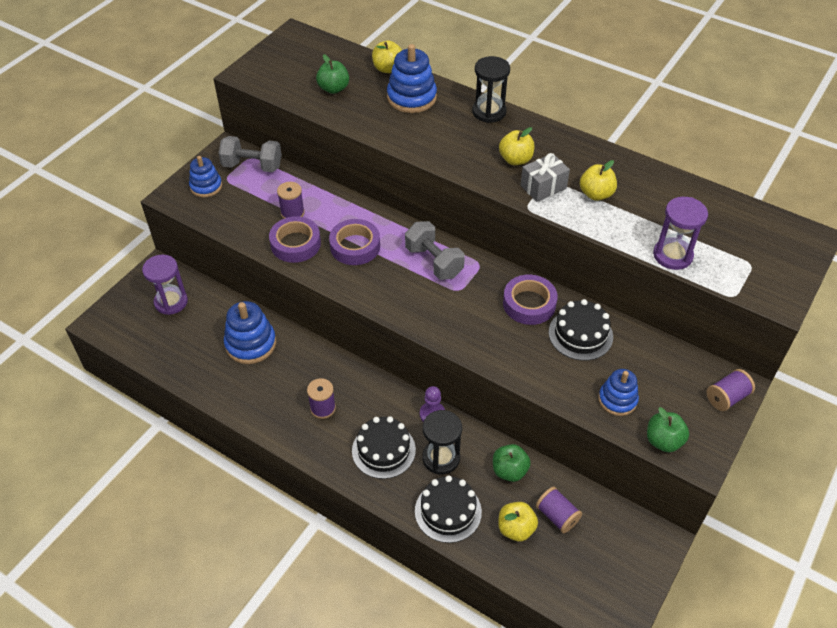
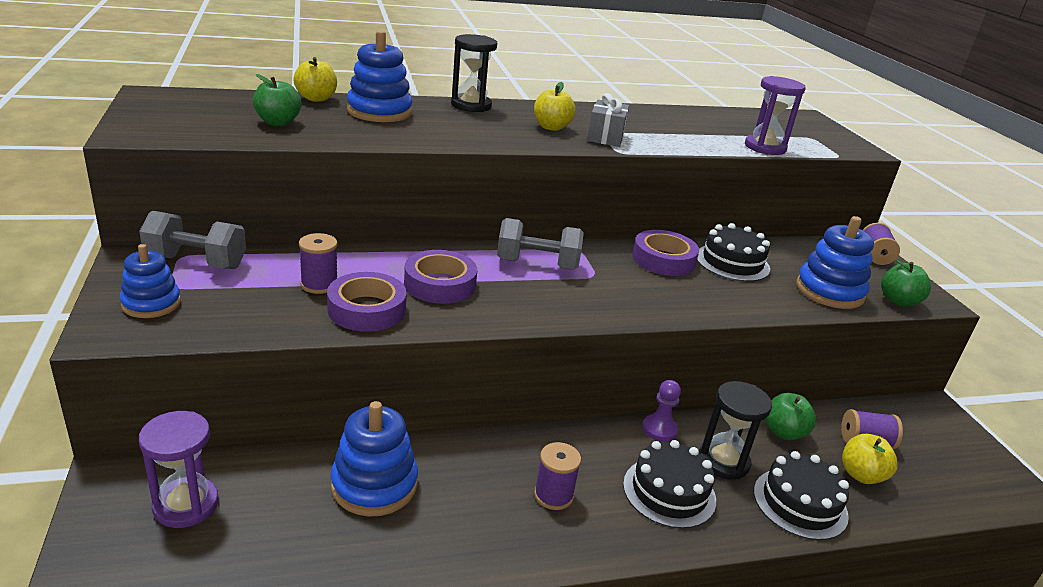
camera: 50 degrees left, 20 degrees down
(252, 166) = (196, 262): grey dumbbell -> grey dumbbell turned 45 degrees clockwise
(596, 194) = (650, 131): yellow apple -> none
(617, 400) = (829, 291): blue stacking toy -> blue stacking toy, size x1.53

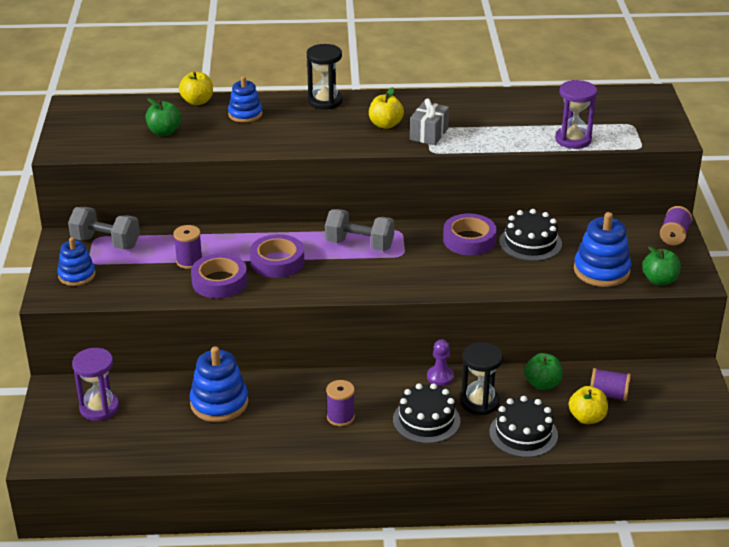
camera: 15 degrees right, 5 degrees up
(379, 112) = (245, 114): blue stacking toy -> blue stacking toy, size x0.66

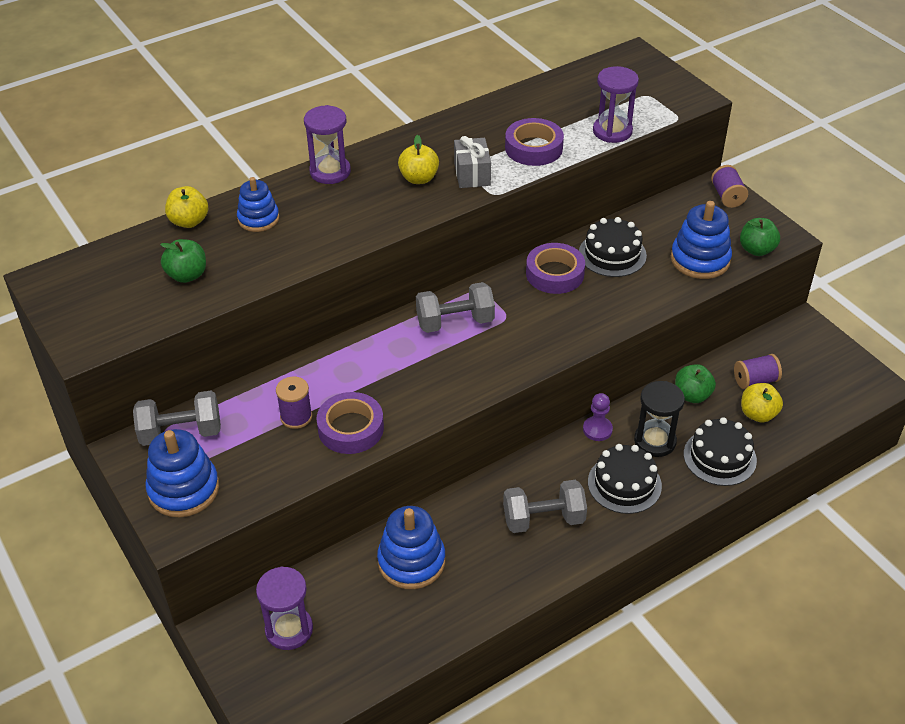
camera: 30 degrees left, 10 degrees up
(77, 275) = (184, 489): blue stacking toy -> blue stacking toy, size x1.53
(277, 262) = (390, 378): purple tape -> purple tape (533, 148)
(325, 101) = (330, 172): black hourglass -> purple hourglass
(340, 417) = (543, 519): purple spool -> grey dumbbell

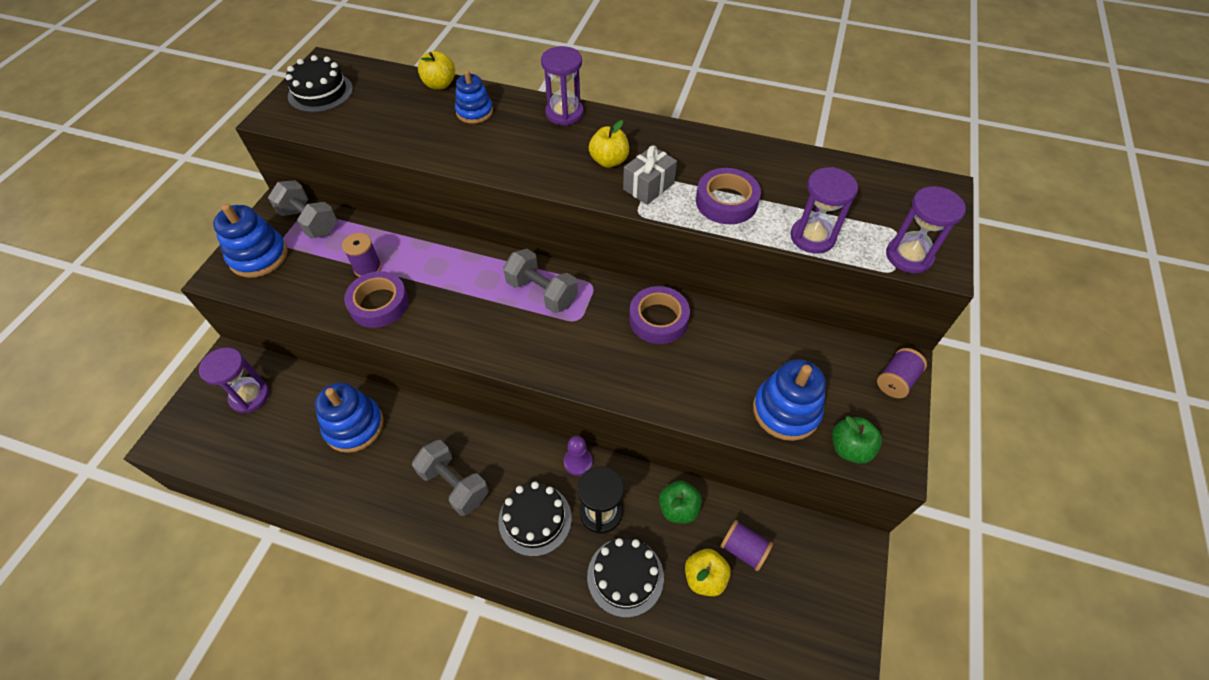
camera: 50 degrees right, 10 degrees up
(187, 275) = (382, 116): green apple -> none
(612, 254) = (723, 342): black cake -> black cake (320, 92)
(674, 104) = (908, 256): none -> purple hourglass

